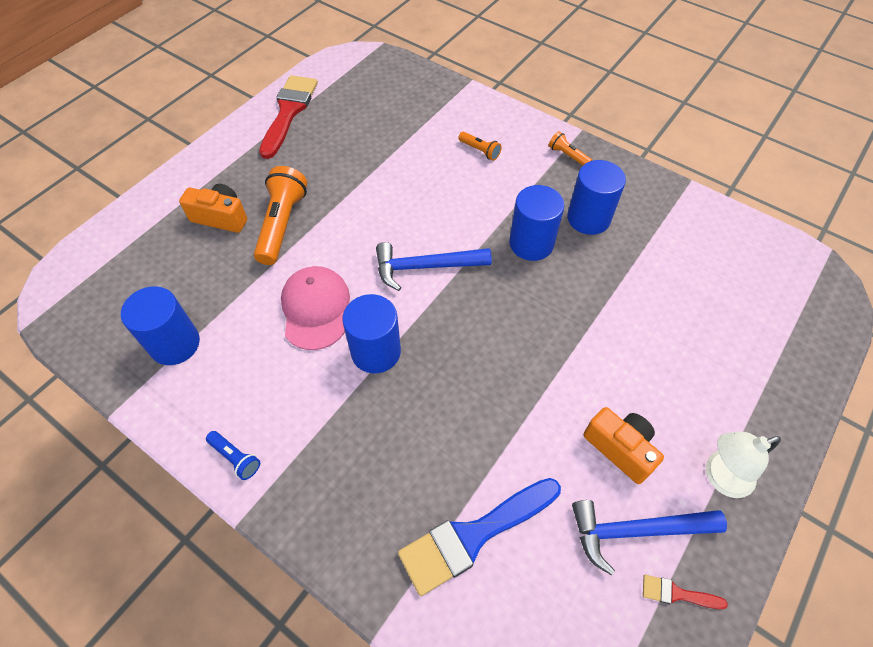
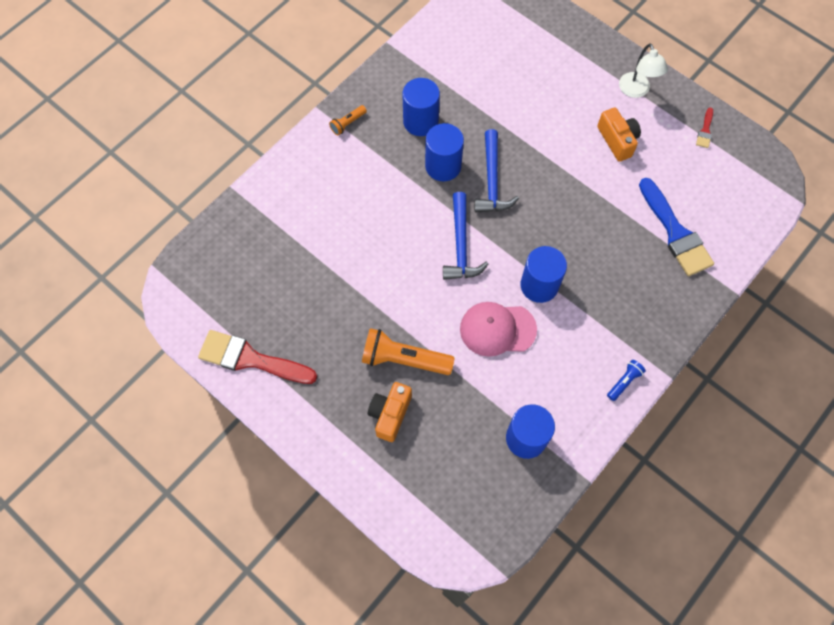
camera: 85 degrees left, 10 degrees up
(480, 151) = (332, 191): orange flashlight -> none
(620, 448) = (617, 140): orange camera -> orange camera turned 105 degrees clockwise
(636, 531) = (670, 143): blue hammer -> blue hammer (492, 181)

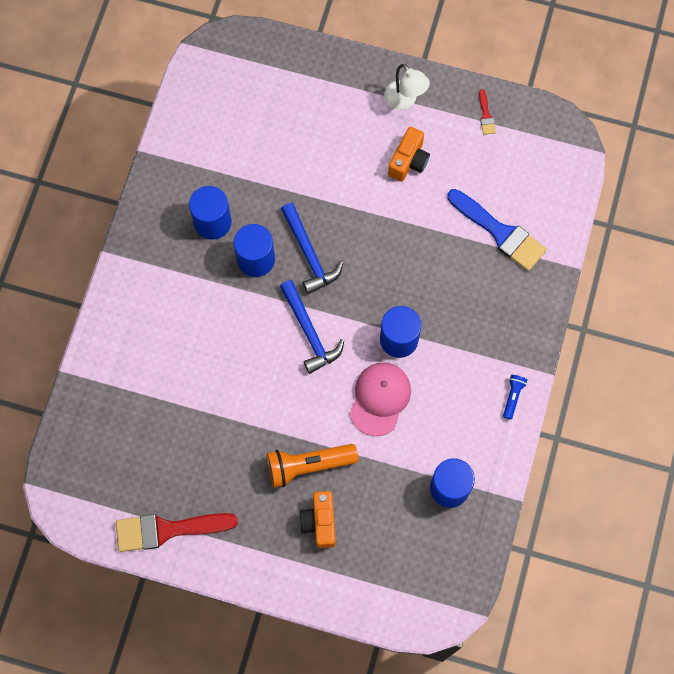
camera: 25 degrees left, 5 degrees up
(348, 123) = (142, 255): orange flashlight -> none
(497, 329) = (380, 399): pink cap -> pink cap turned 135 degrees clockwise
(617, 140) = (408, 161): orange camera -> orange camera turned 75 degrees clockwise

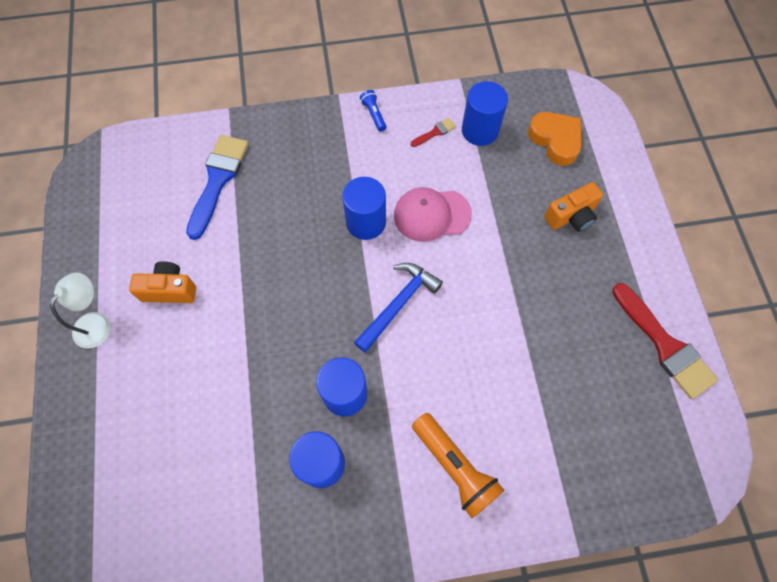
camera: 115 degrees left, 5 degrees down
(308, 466) = (528, 248): orange flashlight -> orange flashlight (455, 467)
(309, 254) = (315, 341): blue hammer -> none
(406, 554) = (555, 140): none -> orange heart
(486, 115) = (91, 239): red brush -> red brush (435, 132)
(512, 397) = (373, 114): blue flashlight -> blue flashlight turned 75 degrees clockwise

